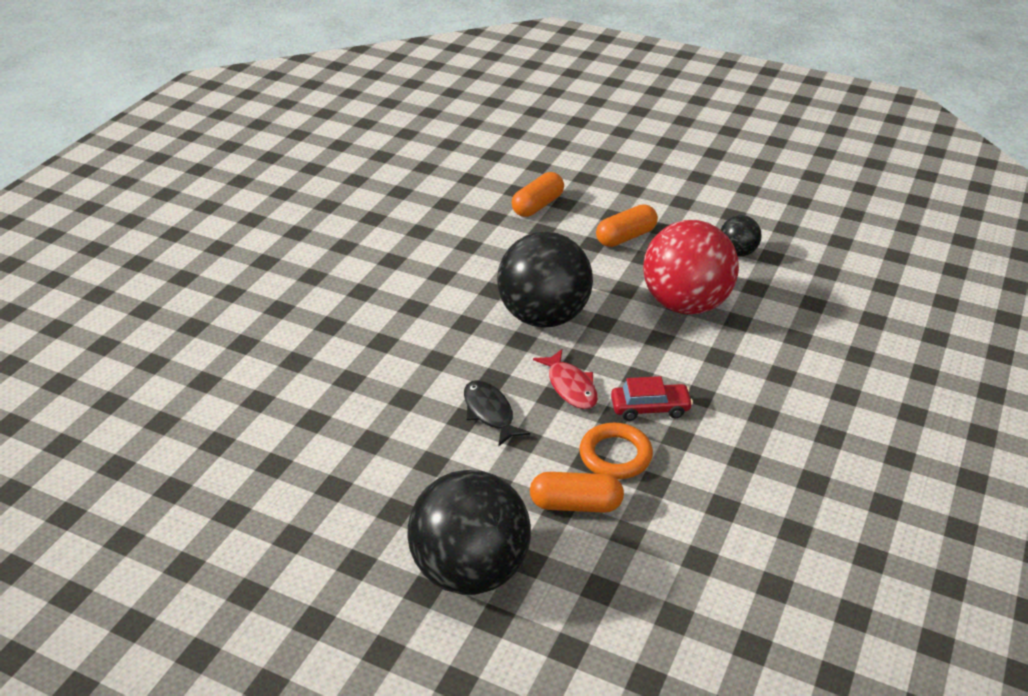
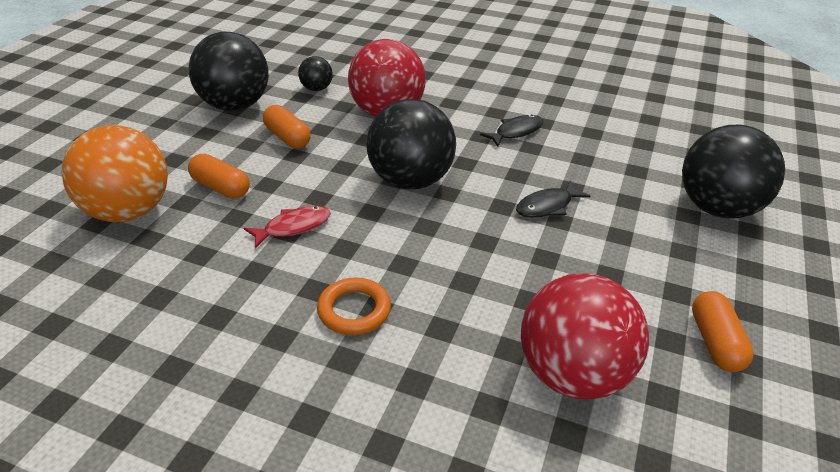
camera: 95 degrees left, 0 degrees up
(257, 393) = (572, 374): none -> red ball
(506, 166) = (128, 211): none -> orange ball
(570, 386) = (502, 166): red fish -> red fish (293, 227)
(576, 504) = (629, 163): orange capsule -> orange capsule (715, 342)
(615, 455) = (572, 147): orange ring -> orange ring (354, 310)
(650, 408) = (516, 132): red car -> black fish
(689, 202) = (235, 105): none -> black ball

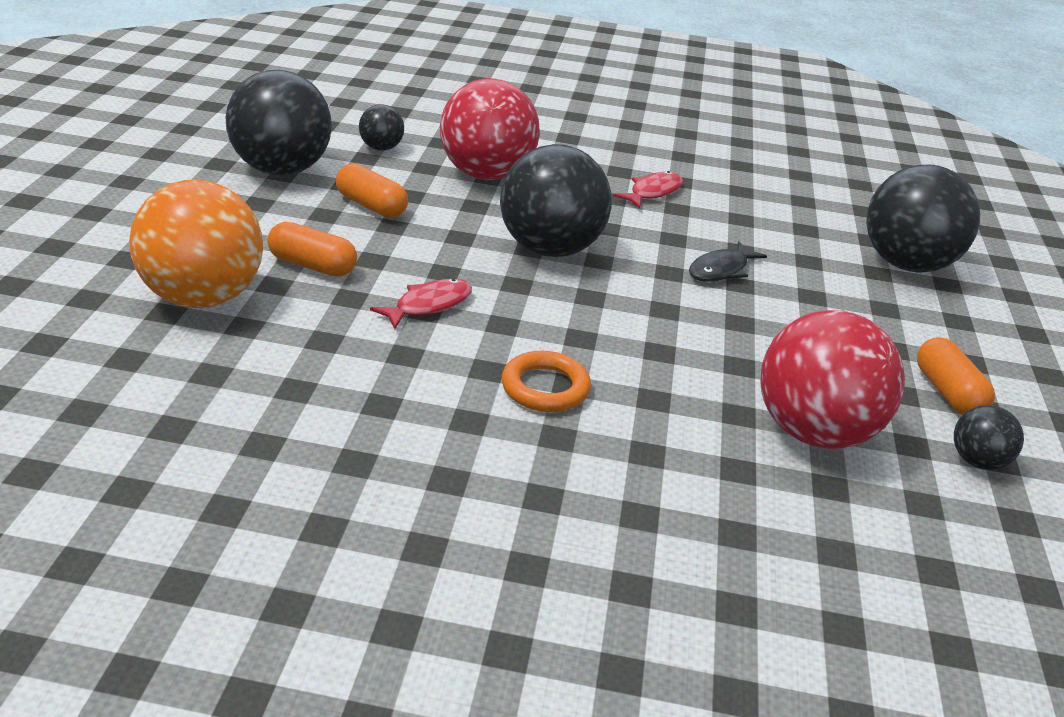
camera: 15 degrees left, 5 degrees down
(516, 132) = (653, 192): black fish -> red fish
(721, 420) = (977, 461): none -> black ball

